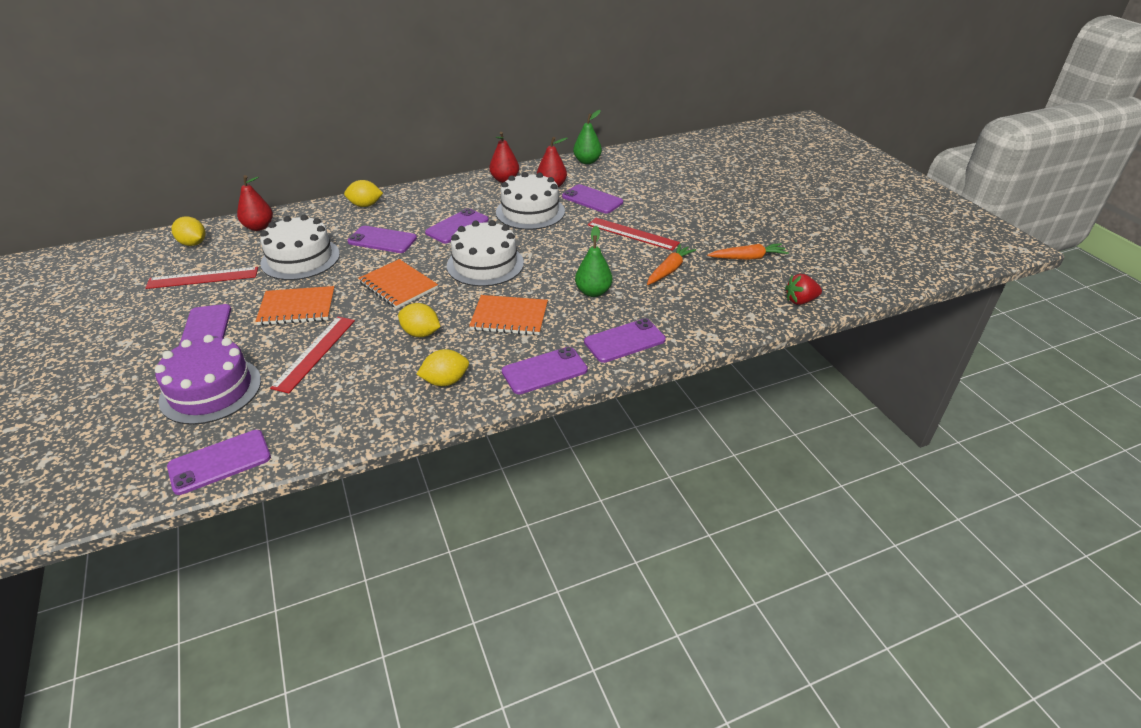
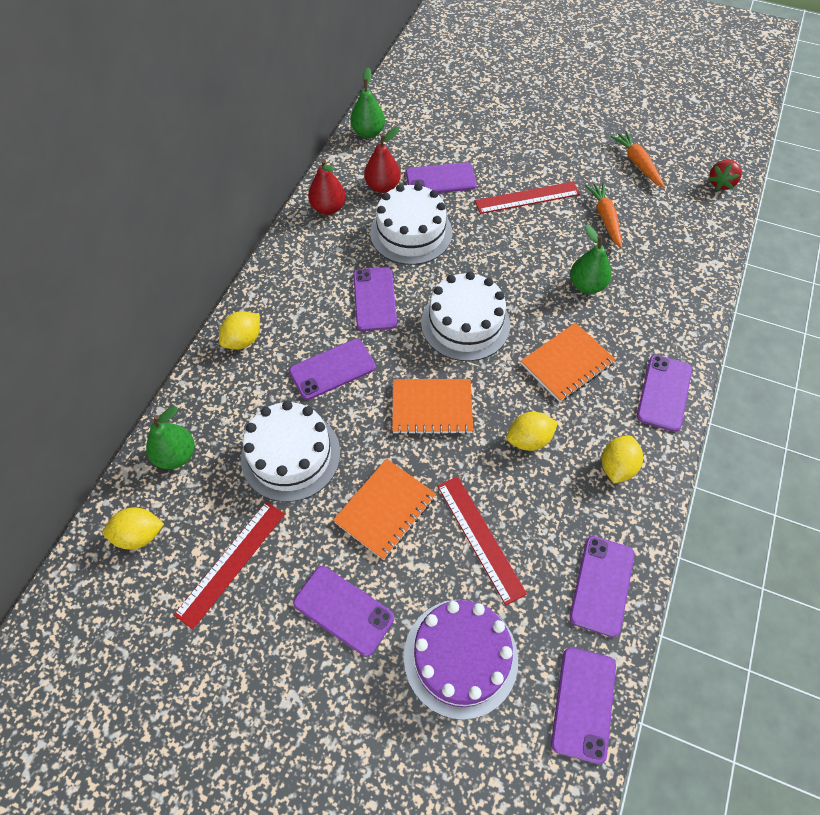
camera: 45 degrees left, 20 degrees up
(259, 227) = (176, 455): red pear -> green pear
(624, 341) = (672, 316): purple phone -> purple phone (602, 585)
(747, 258) = (637, 163): orange carrot -> orange carrot turned 60 degrees counterclockwise

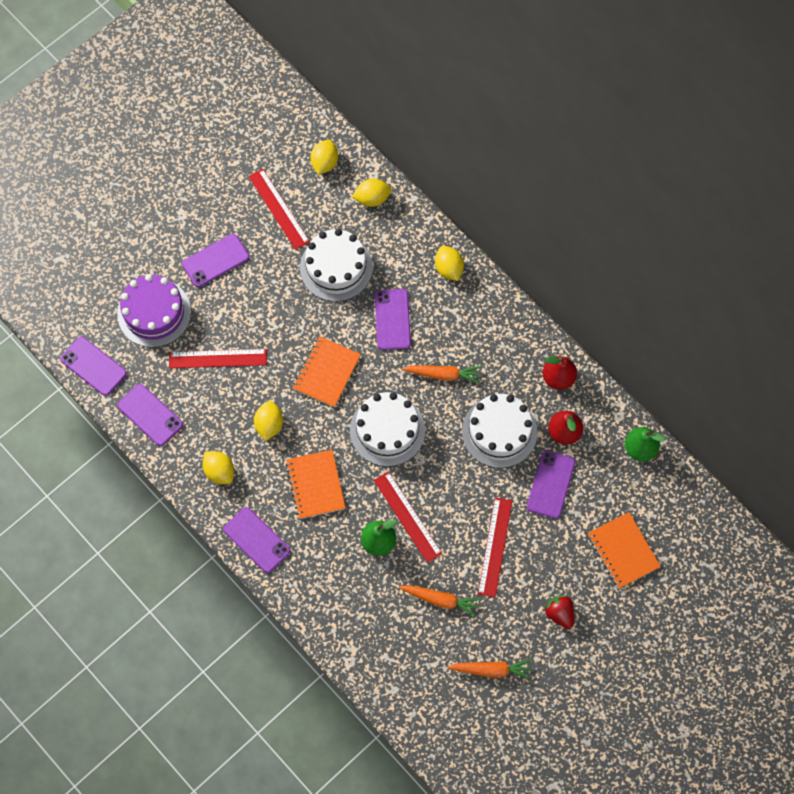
camera: 115 degrees right, 10 degrees up
(176, 455) = (372, 198): green pear -> yellow lemon
(374, 299) = (443, 374): purple phone -> orange carrot
(385, 509) = (267, 310): orange notebook -> orange notebook (623, 551)
(545, 272) = (407, 516): none -> red ruler
(721, 183) = (432, 731): red strawberry -> red strawberry (559, 613)

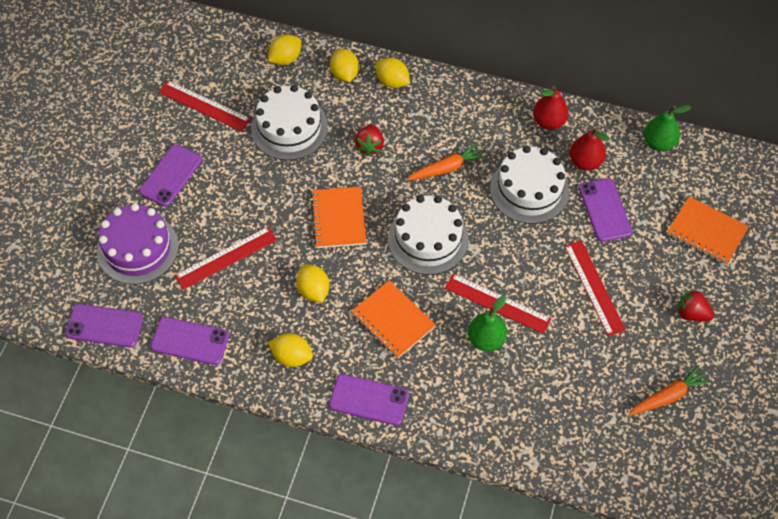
camera: 30 degrees left, 10 degrees down
(324, 163) = (223, 50): yellow lemon -> yellow lemon (344, 74)
(392, 319) = (370, 146): purple phone -> red strawberry
(440, 600) = (578, 360): orange carrot -> none

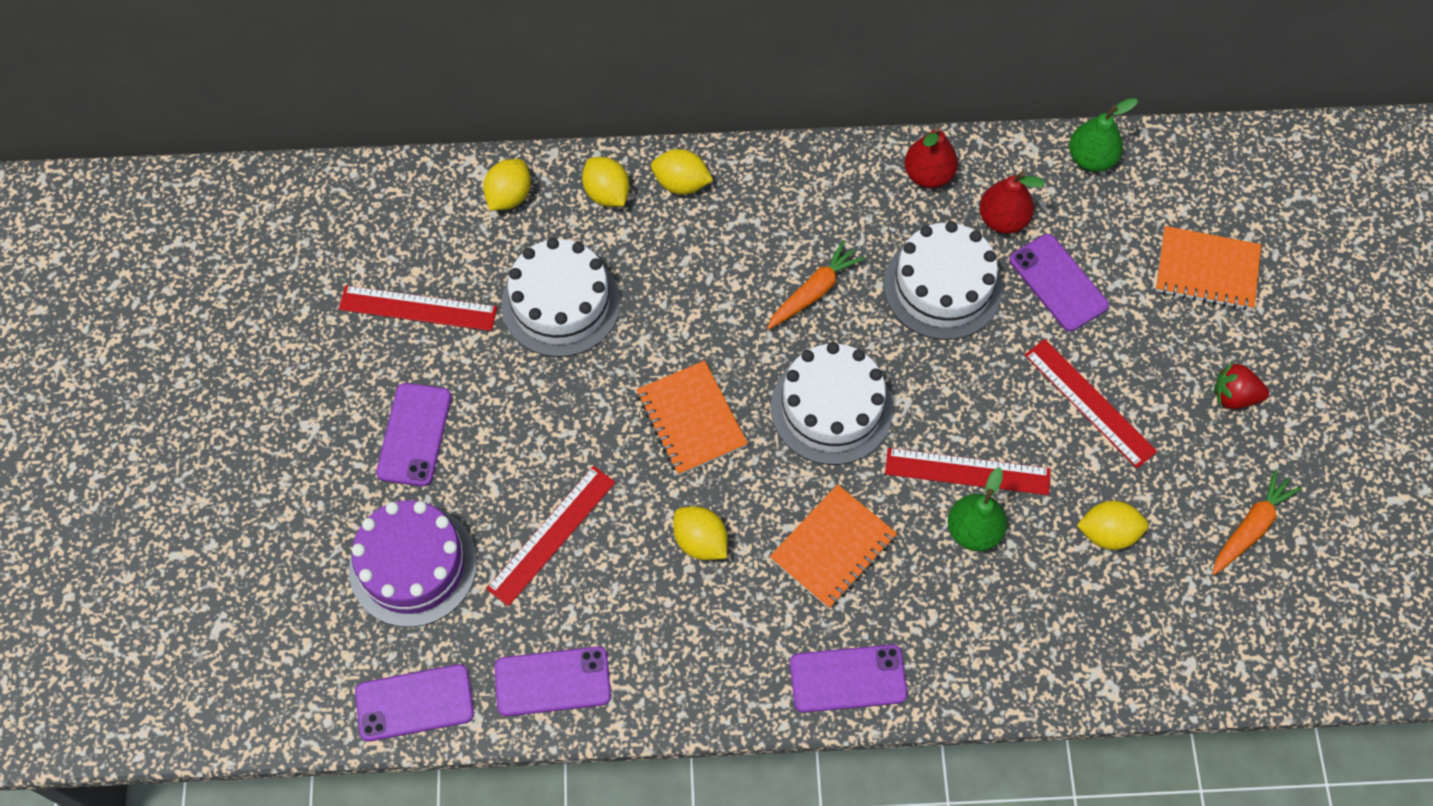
camera: 20 degrees left, 5 degrees up
(292, 357) = (711, 653): yellow lemon -> yellow lemon (1108, 533)
(370, 146) = (690, 293): red strawberry -> none
(393, 320) = (833, 547): orange notebook -> orange notebook turned 75 degrees counterclockwise

